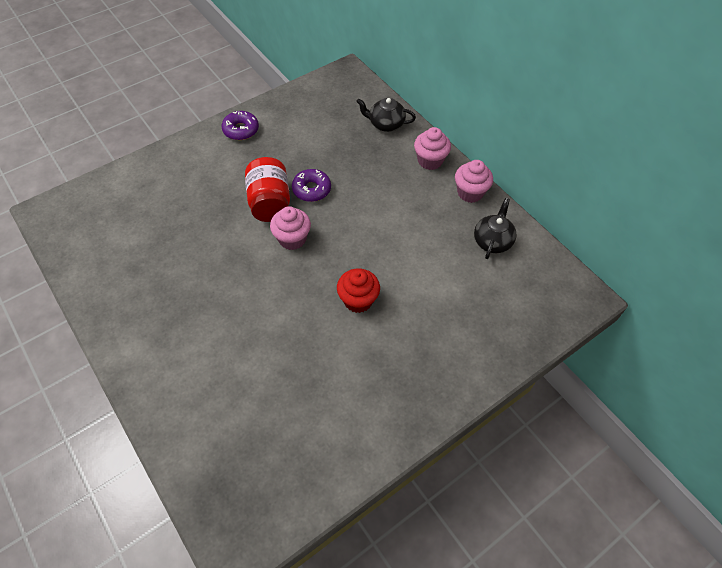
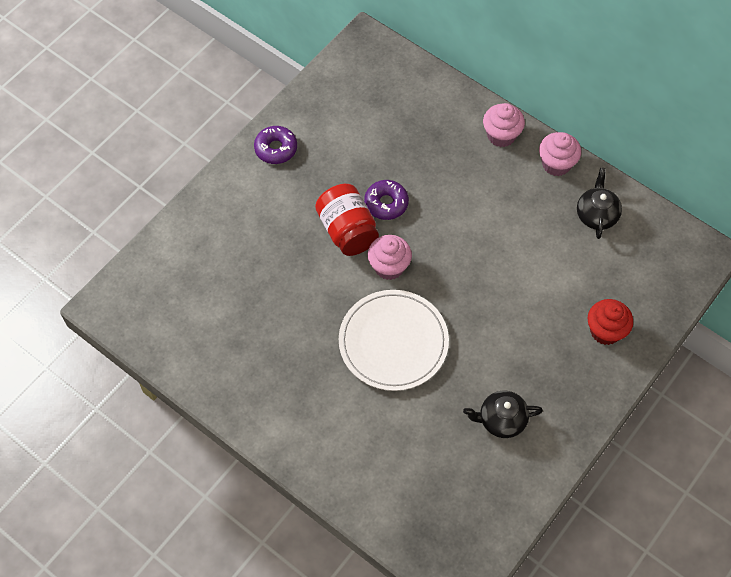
camera: 15 degrees left, 5 degrees up
(268, 302) = (393, 342): none -> white plate
(358, 300) = (483, 316): red cupcake -> red cupcake (605, 331)
(385, 124) = (436, 100): black teapot -> black teapot (501, 420)

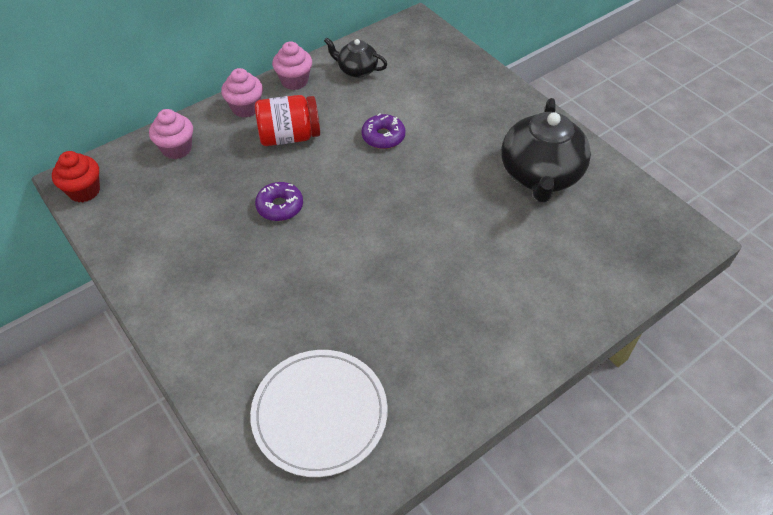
camera: 75 degrees left, 10 degrees down
(276, 149) = (163, 287): purple donut -> purple donut (383, 137)
(347, 231) = (298, 244): red jar -> red jar (289, 136)
(389, 267) = (354, 220): pink cupcake -> pink cupcake (177, 149)
(393, 342) = (440, 235): white plate -> white plate (319, 413)
(501, 420) = (540, 175): black teapot -> black teapot, size x1.88
(605, 331) = (470, 91): red cupcake -> red cupcake (84, 191)

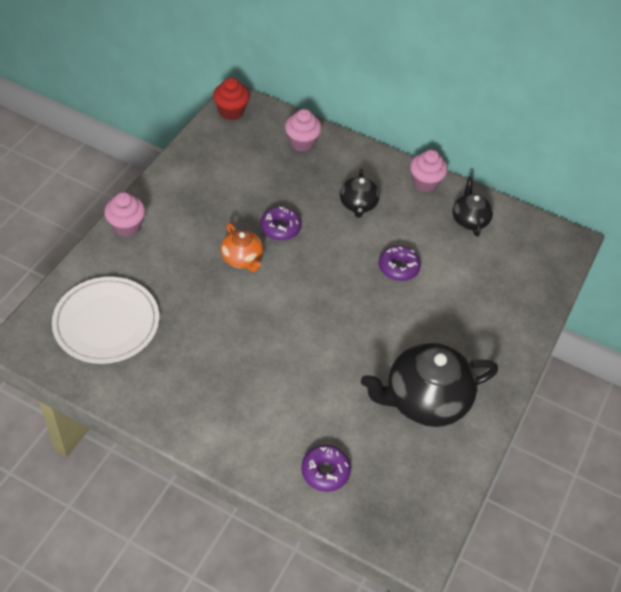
camera: 60 degrees right, 0 degrees up
(245, 108) = (372, 165): pink cupcake -> pink cupcake (127, 226)
(289, 136) = (358, 205): red jar -> black teapot
(302, 252) = (242, 259): none -> orange teapot
(592, 276) = (325, 471): none -> purple donut

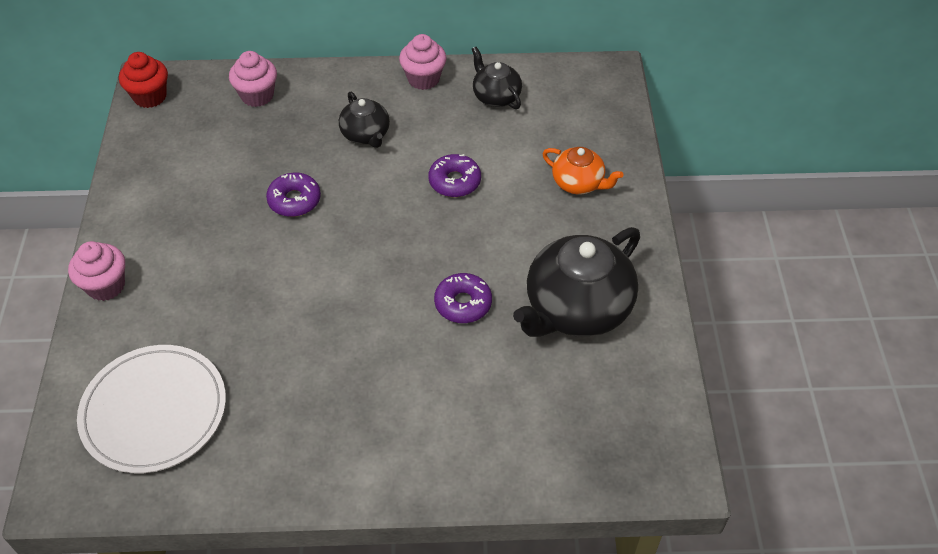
camera: 25 degrees left, 0 degrees up
(242, 259) = (273, 256): orange teapot -> orange teapot (578, 183)
(325, 471) = (523, 444): purple donut -> purple donut (463, 303)

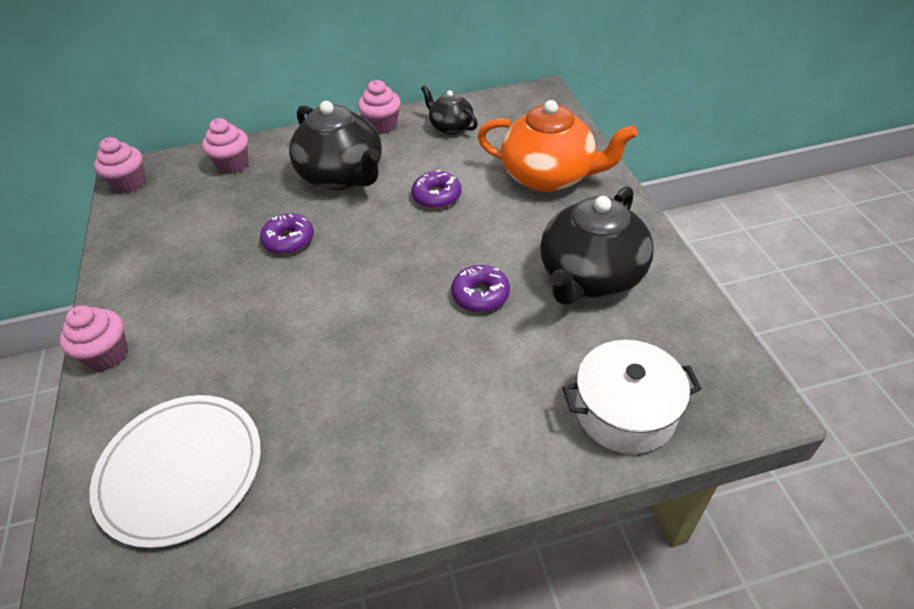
camera: 10 degrees left, 5 degrees down
(150, 96) = (129, 183): red cupcake -> pink cupcake
(366, 135) = (343, 176): black teapot -> black teapot, size x1.88
(555, 450) = (625, 411): none -> white pot
(578, 183) = (549, 176): orange teapot -> orange teapot, size x1.88

